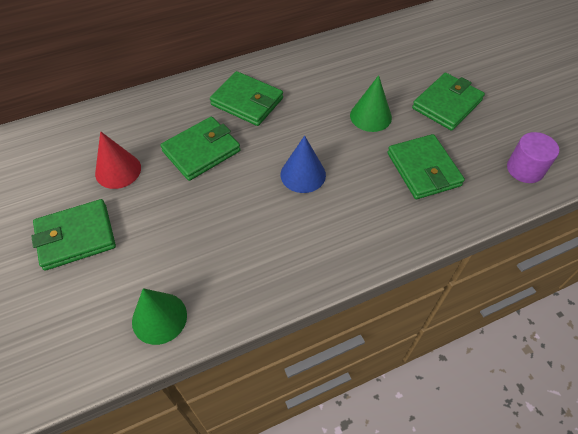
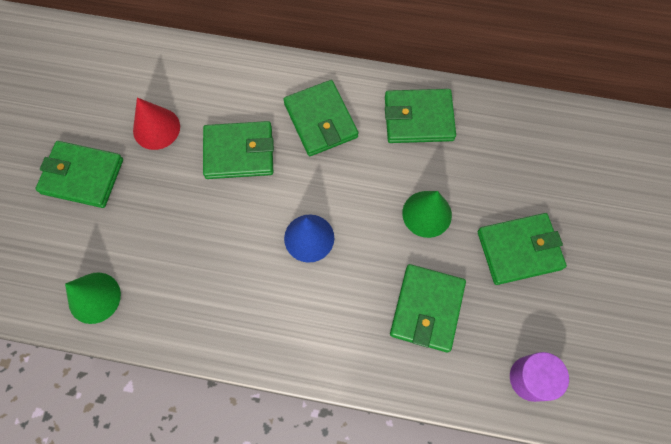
camera: 35 degrees right, 15 degrees up
(314, 68) = (418, 118): none -> green wallet

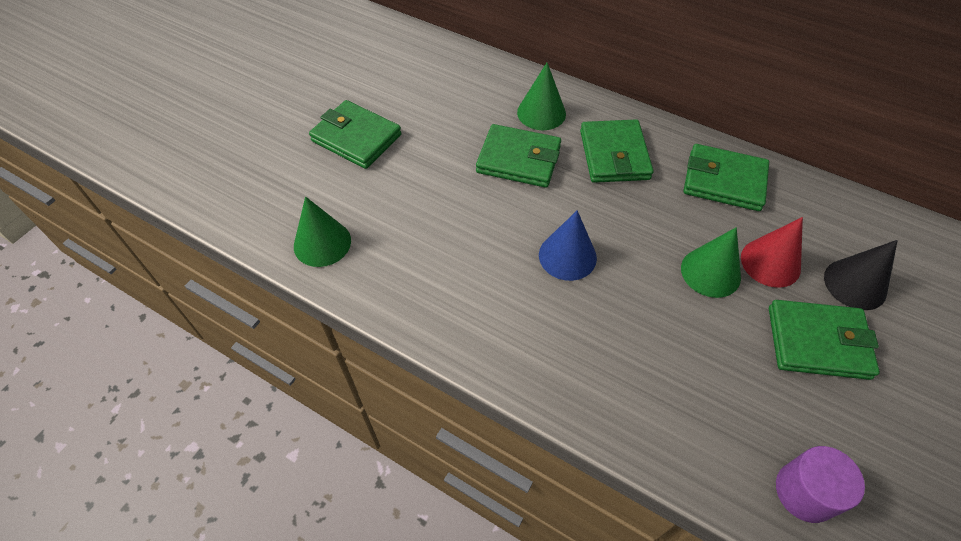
camera: 20 degrees right, 15 degrees down
(156, 128) = (443, 118): red cone -> red cone (770, 262)
(244, 94) = (541, 113): none -> green cone
(427, 309) = (685, 368): green wallet -> none
(538, 187) = (855, 284): none -> black cone

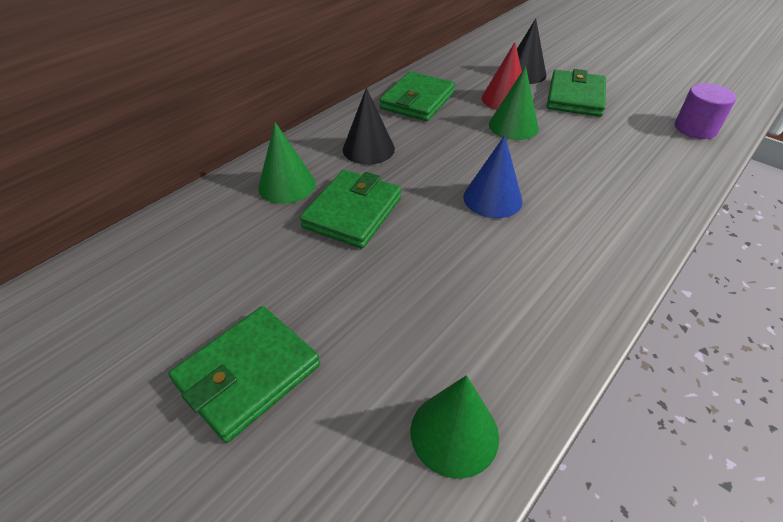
camera: 80 degrees left, 10 degrees down
(614, 155) = (368, 149): green wallet -> black cone

